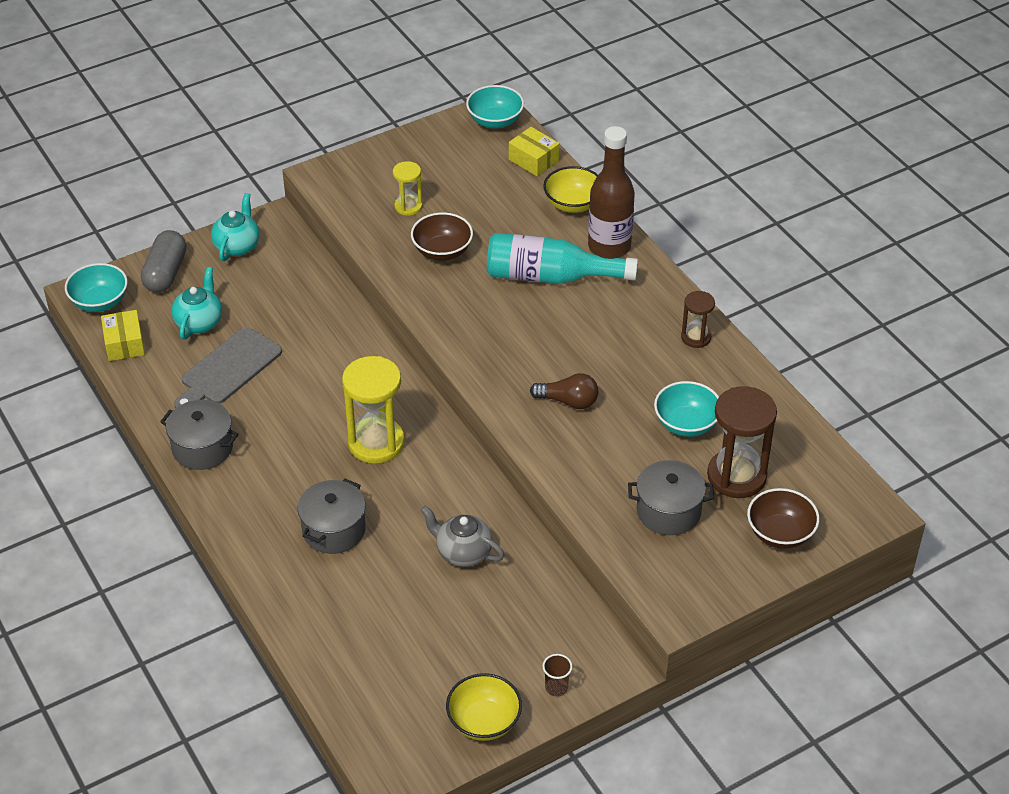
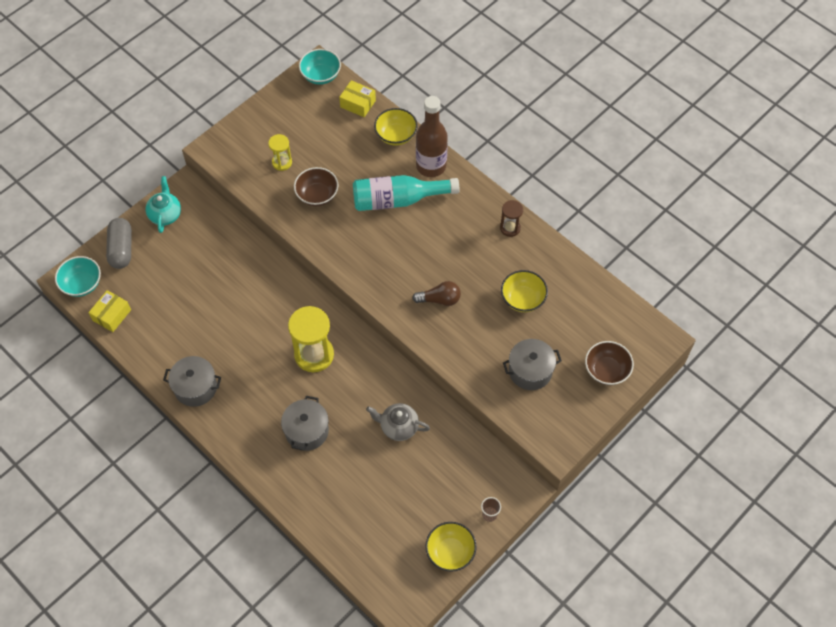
camera: 15 degrees left, 15 degrees up
(124, 344) = (112, 315): yellow box -> yellow box turned 60 degrees clockwise
(199, 322) = (159, 285): turquoise teapot -> none
(228, 369) = (192, 319): grey cutting board -> none
(686, 424) = (522, 299): turquoise bowl -> yellow bowl
(736, 476) = (566, 333): brown hourglass -> none

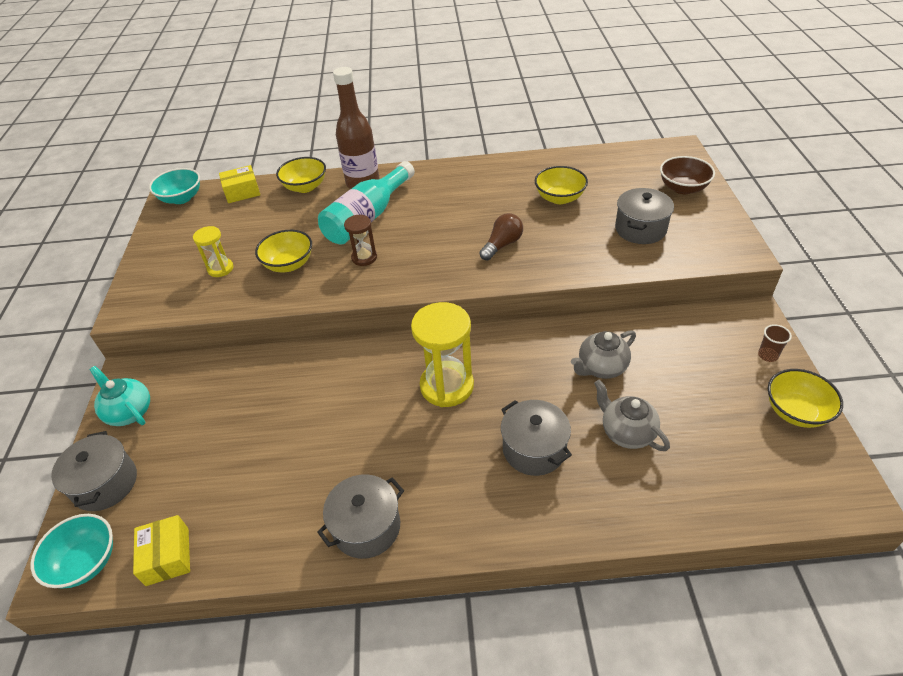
camera: 45 degrees left, 15 degrees down
(121, 249) = (105, 483): grey capsule -> grey pot
(317, 195) = (289, 264): brown bowl -> yellow bowl
(358, 470) = (626, 432): none -> grey teapot
(510, 228) = (480, 172): brown hourglass -> brown hourglass (364, 257)

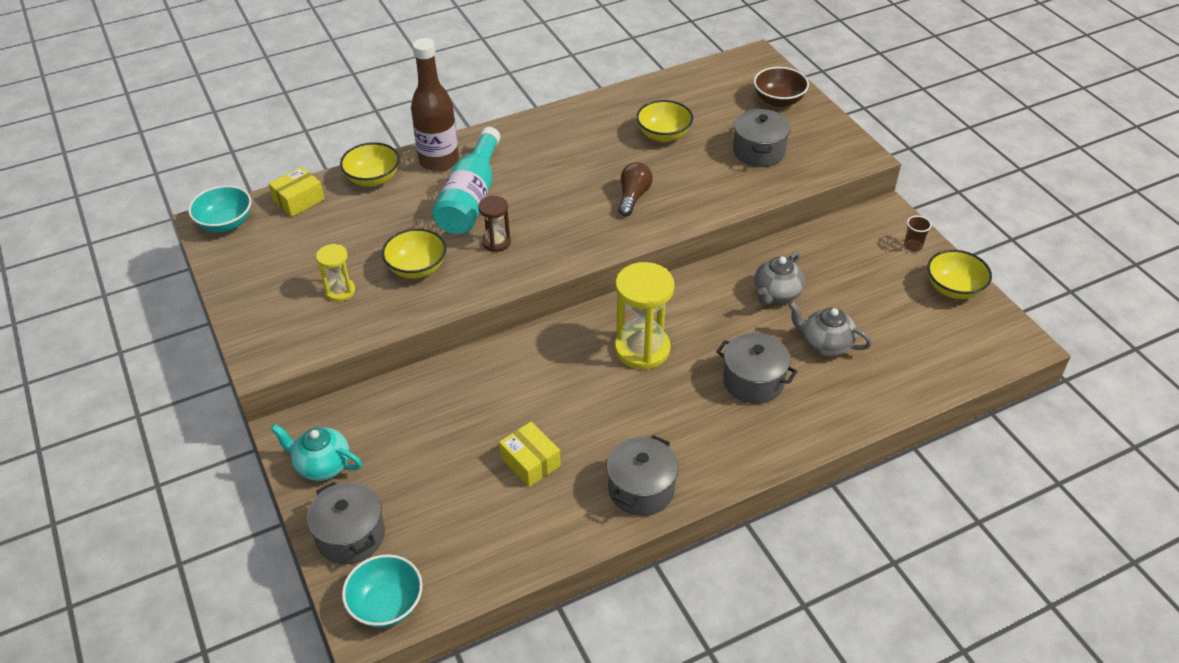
camera: 25 degrees left, 0 degrees up
(167, 556) = (467, 573): yellow box -> yellow box (530, 462)

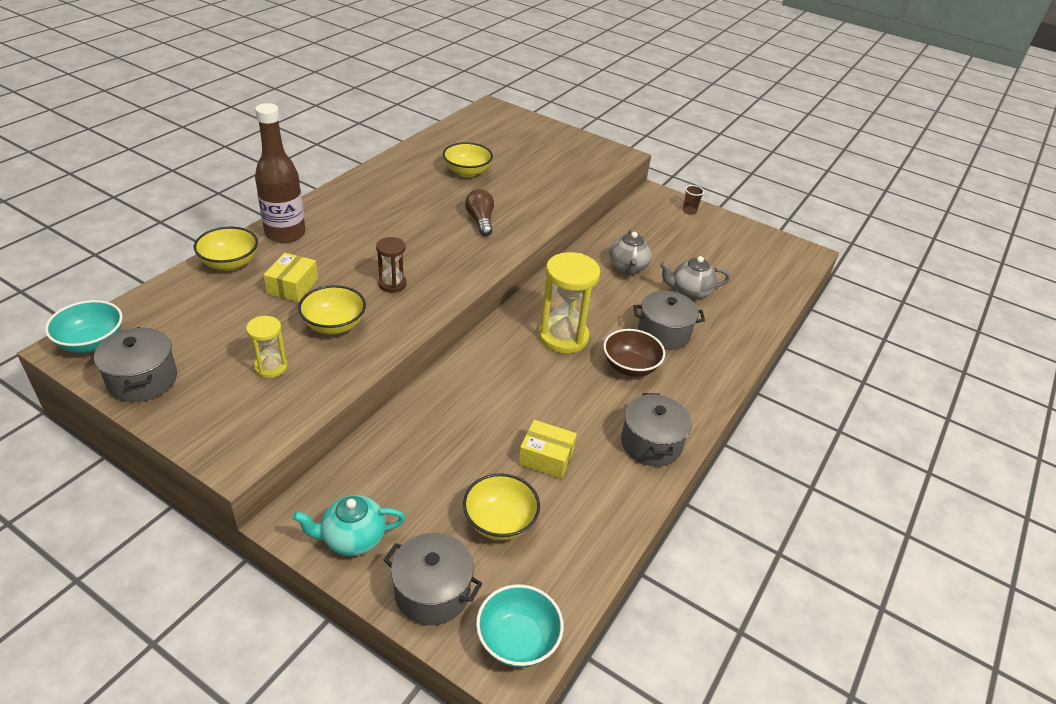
camera: 35 degrees left, 5 degrees down
(299, 200) = (163, 300): yellow box -> yellow box (293, 286)
(471, 198) = (340, 256): turquoise bottle -> none
(759, 151) = (548, 168): grey pot -> grey pot (142, 380)
(778, 100) = (533, 132): brown bowl -> brown bowl (630, 367)
(953, 288) = (737, 231): yellow bowl -> yellow bowl (500, 522)

